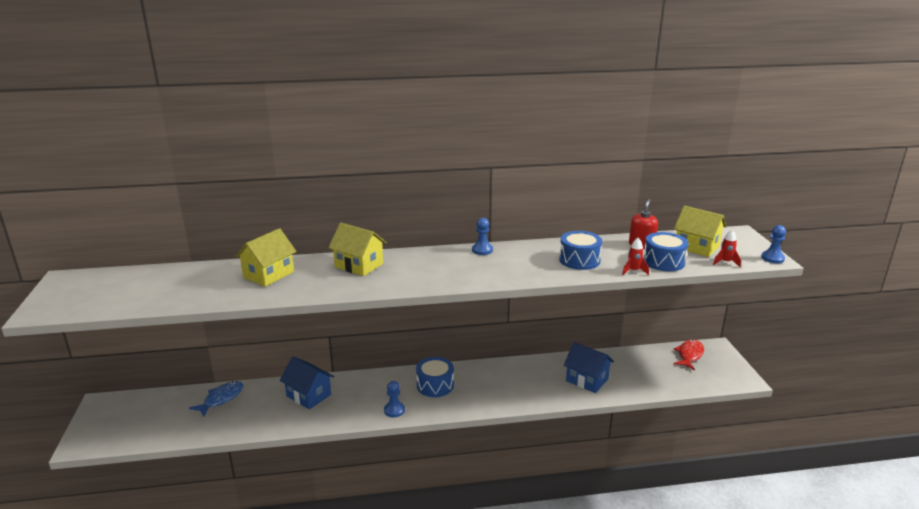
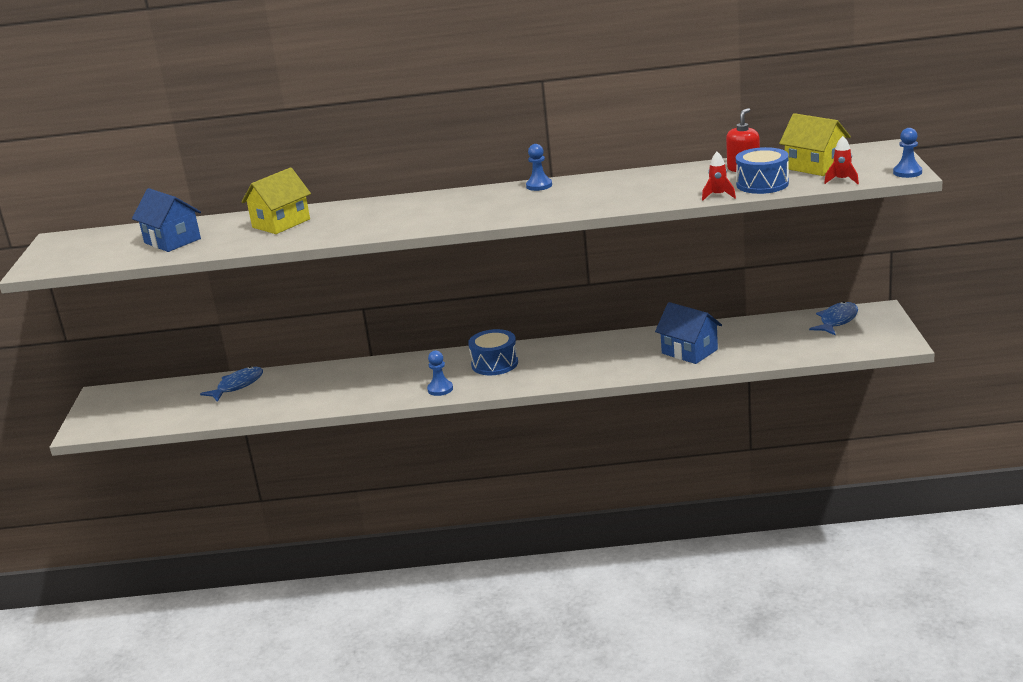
camera: 10 degrees right, 0 degrees up
(309, 395) = (340, 379): blue house -> blue house (172, 241)
(359, 265) = (386, 209): yellow house -> none
(579, 260) = (656, 189): blue drum -> none
(689, 355) = (837, 321): red fish -> blue fish

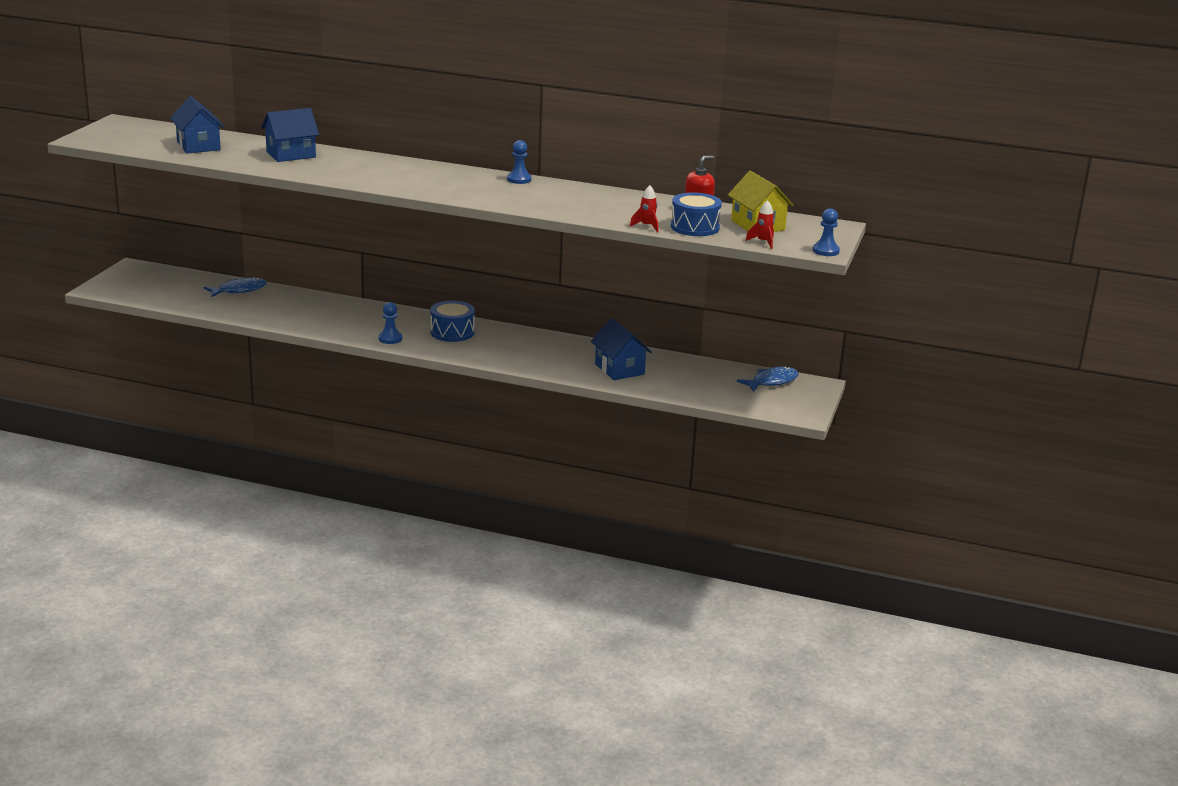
camera: 15 degrees right, 0 degrees up
(281, 223) = (291, 154): yellow house -> blue house

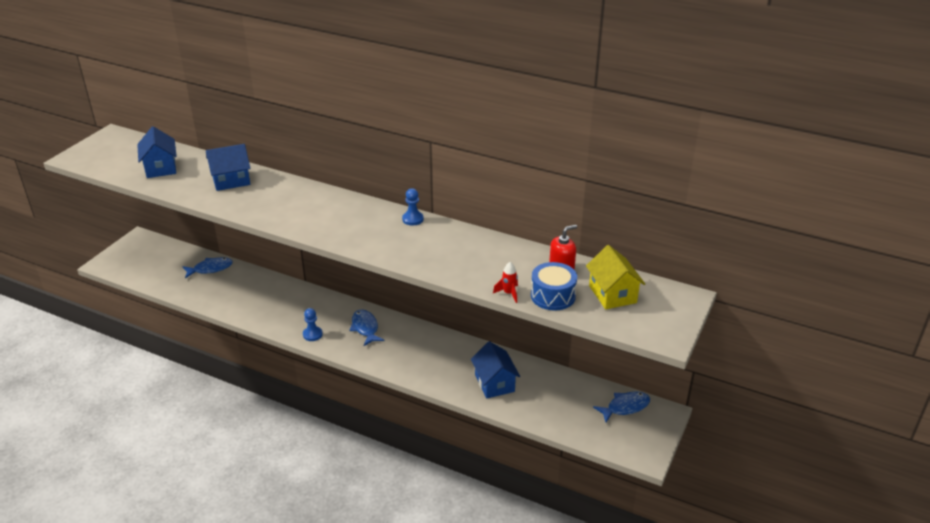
camera: 10 degrees right, 10 degrees up
(452, 332) = (365, 328): blue drum -> blue fish
(763, 242) = (612, 322): red rocket -> none
(825, 251) = (670, 338): blue pawn -> none

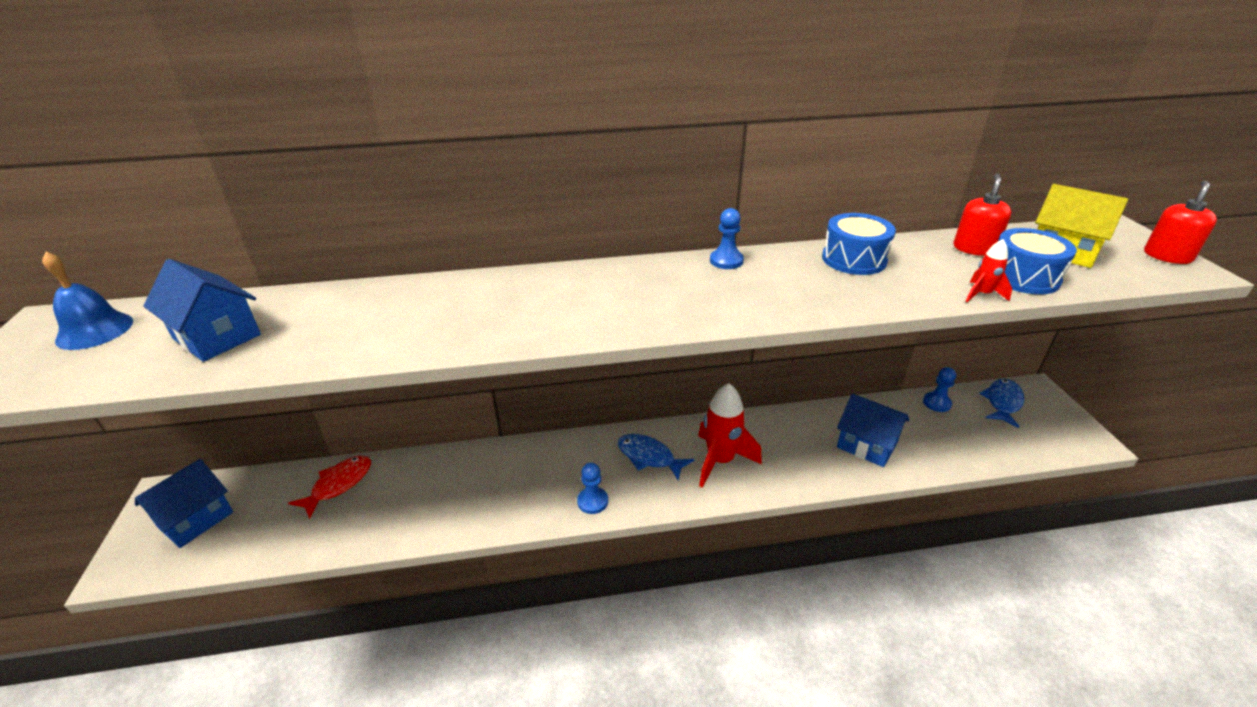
camera: 35 degrees left, 0 degrees up
(124, 146) = (94, 330): none -> blue bell
(210, 269) = (338, 485): blue fish -> red fish
(231, 180) = (384, 309): blue house -> blue house (195, 519)
(400, 349) = (720, 461): none -> red rocket
(480, 246) = (854, 259): none -> blue drum
(578, 385) = (936, 403): none -> blue pawn
(672, 325) = (1167, 256): none -> red soap dispenser

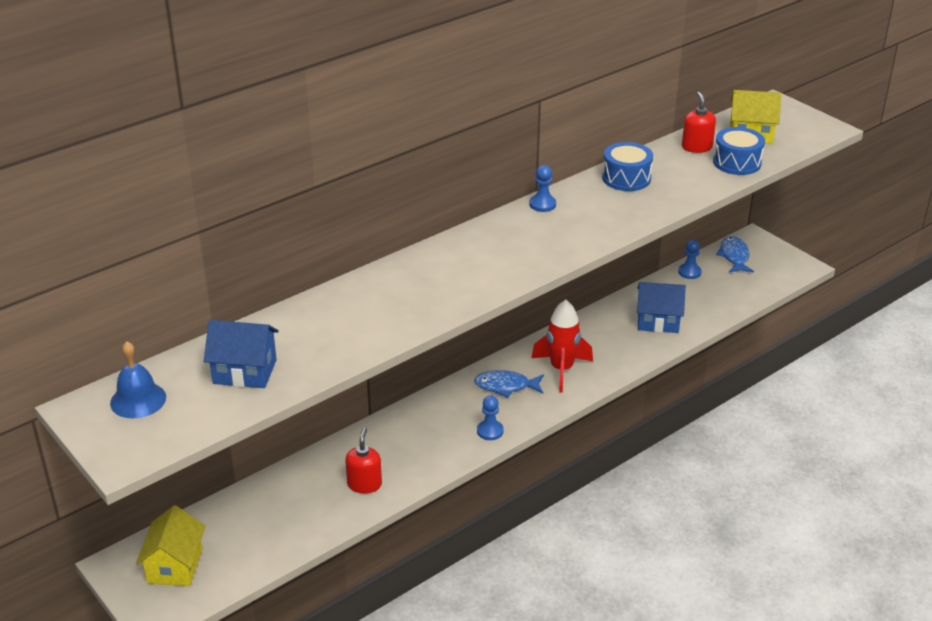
camera: 30 degrees left, 0 degrees up
(195, 519) = (175, 566): blue house -> yellow house
(338, 485) = (271, 498): red fish -> none
(982, 295) = (720, 183): red rocket -> none
(1167, 256) = (811, 121): red soap dispenser -> red soap dispenser (364, 484)

